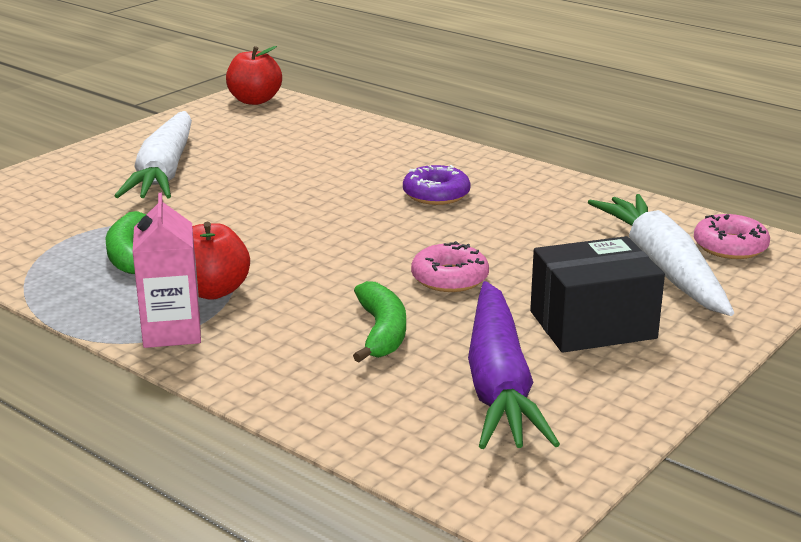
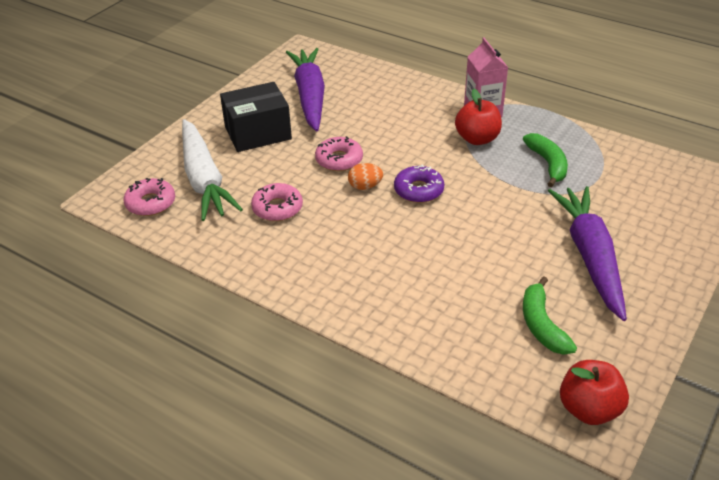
camera: 175 degrees right, 15 degrees up
(164, 172) = (590, 256): white carrot -> purple carrot
(381, 332) = (372, 119): green banana -> green banana (542, 325)
(414, 245) = (365, 186): none -> orange egg
(436, 194) = (357, 245): purple donut -> purple donut (418, 190)
(542, 231) = (277, 208): none -> pink donut

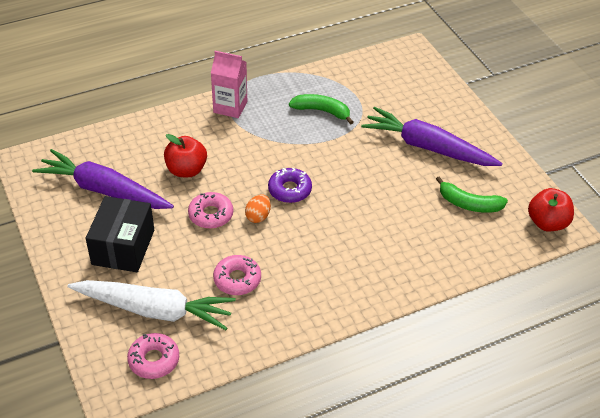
camera: 60 degrees left, 5 degrees up
(477, 139) = (260, 128): red apple -> red apple (186, 170)

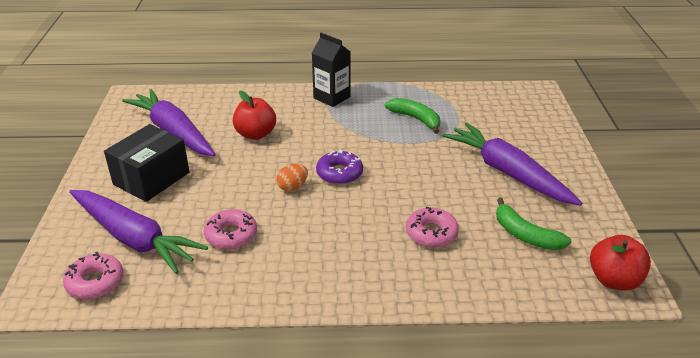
camera: 25 degrees right, 10 degrees down
(155, 310) = (134, 238): white carrot -> purple carrot
(211, 215) = (249, 174): pink donut -> pink donut (431, 233)
(230, 107) = (332, 97): pink carton -> black carton

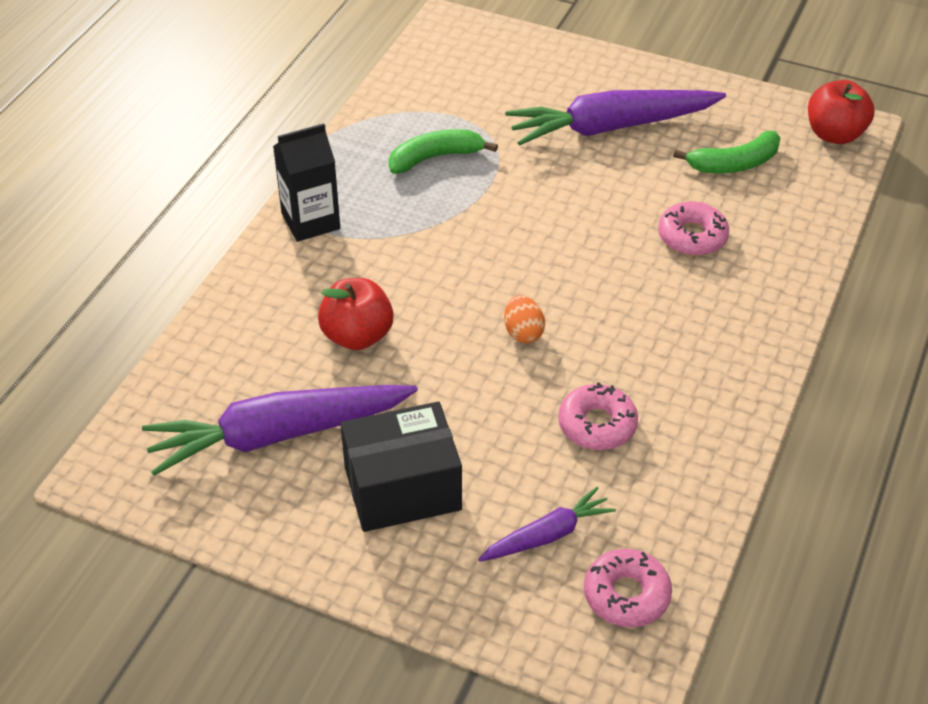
camera: 65 degrees left, 10 degrees up
(134, 238) = (547, 535): purple carrot -> purple carrot, size x0.52
(151, 178) = (402, 488): black box -> black box turned 75 degrees counterclockwise
(339, 173) = (519, 276): purple donut -> none

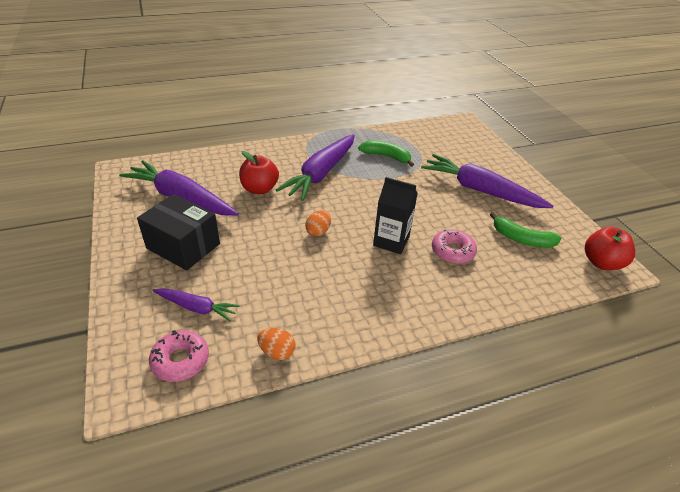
camera: 45 degrees right, 5 degrees down
(310, 221) = (308, 147): black carton -> black carton (391, 241)
(396, 249) = (321, 173): none -> purple carrot
(597, 425) = (287, 286): pink donut -> none
(698, 498) = (277, 352): none -> orange egg

